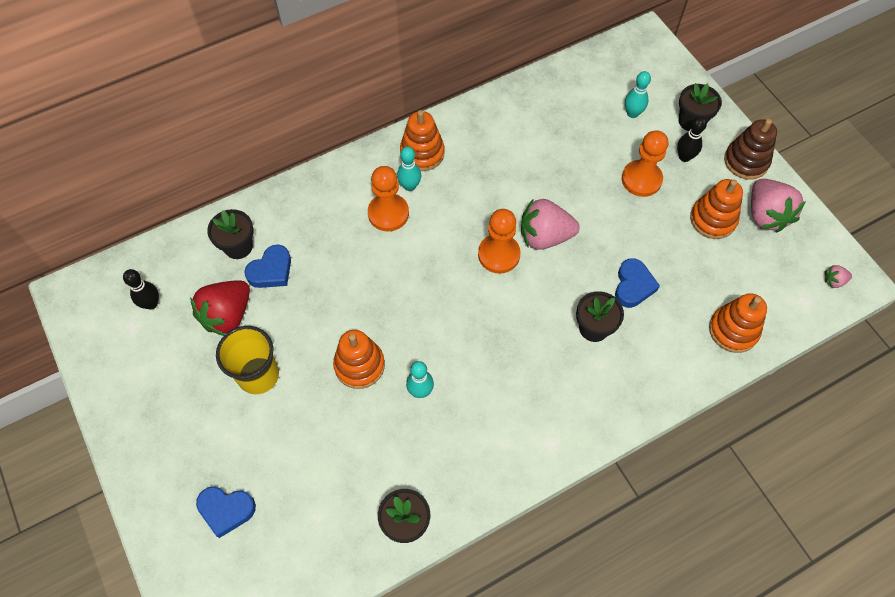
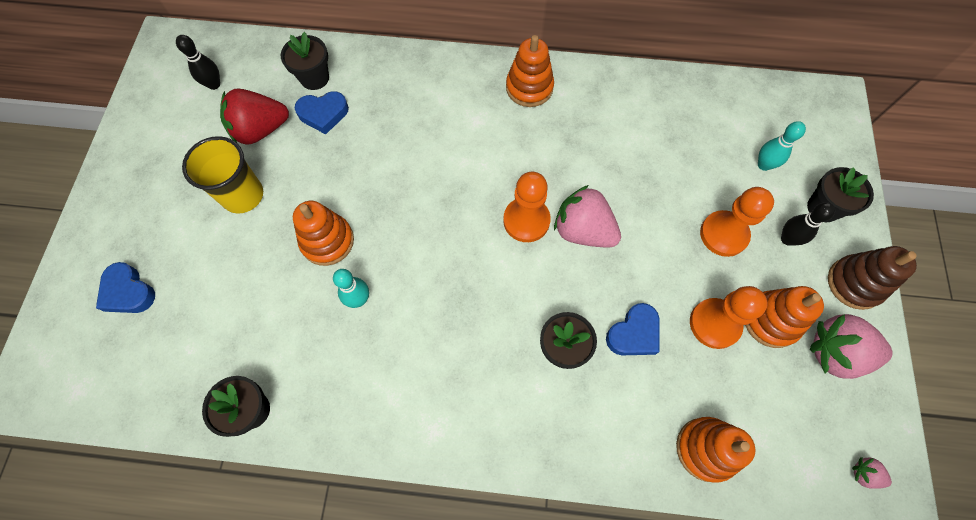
camera: 35 degrees right, 5 degrees up
(388, 213) = (457, 123): orange pawn -> orange pawn (714, 324)
(410, 186) = (495, 110): turquoise bowling pin -> none
(766, 215) = (835, 353): pink strawberry -> pink strawberry turned 75 degrees clockwise

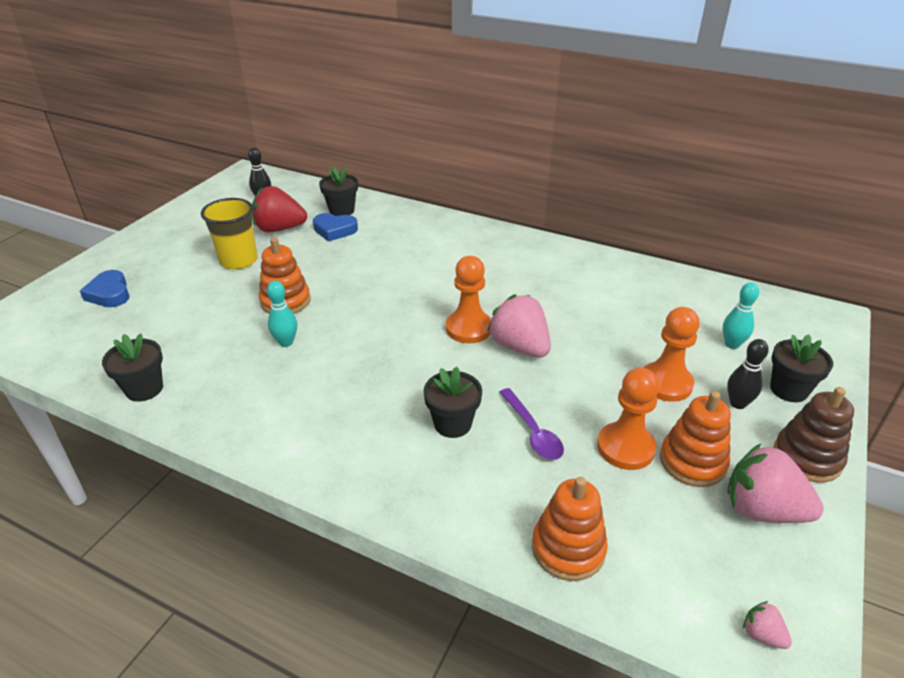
camera: 20 degrees right, 30 degrees down
(529, 88) = (519, 249): orange stacking toy -> none
(634, 333) = (533, 432): blue heart -> purple spoon

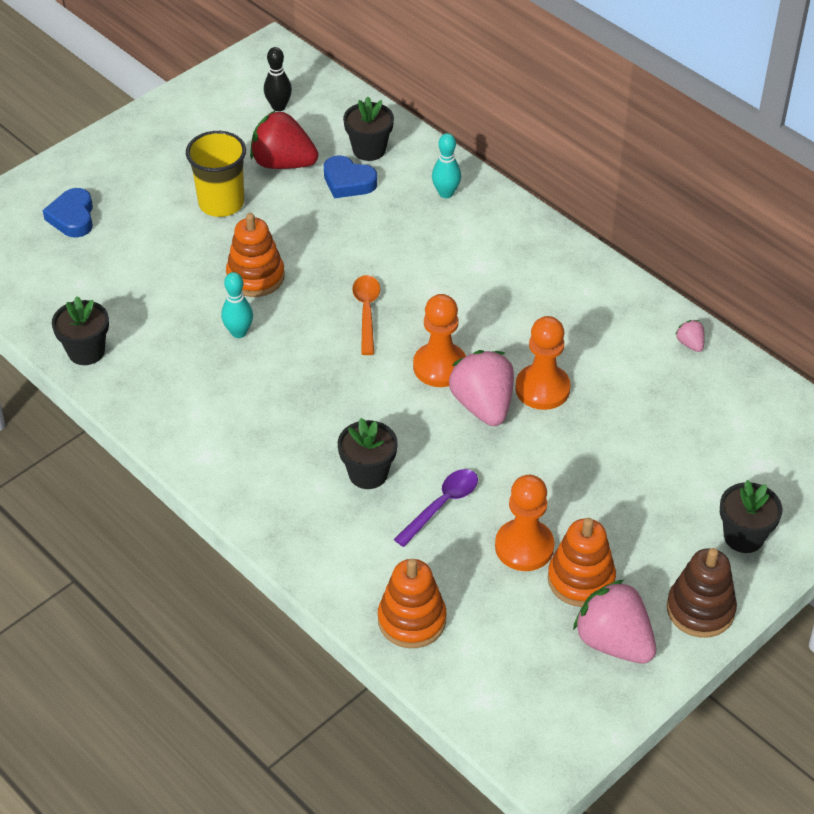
camera: 20 degrees right, 10 degrees up
(389, 305) = (366, 312): none -> orange spoon
(533, 432) = (442, 505): purple spoon -> purple spoon turned 135 degrees counterclockwise
(666, 383) = (614, 492): orange pawn -> orange pawn (542, 389)
(732, 344) = (724, 467): turquoise bowling pin -> turquoise bowling pin (446, 193)
(737, 403) = (674, 535): black bowling pin -> none
(762, 634) = (532, 734): pink strawberry -> pink strawberry (690, 344)

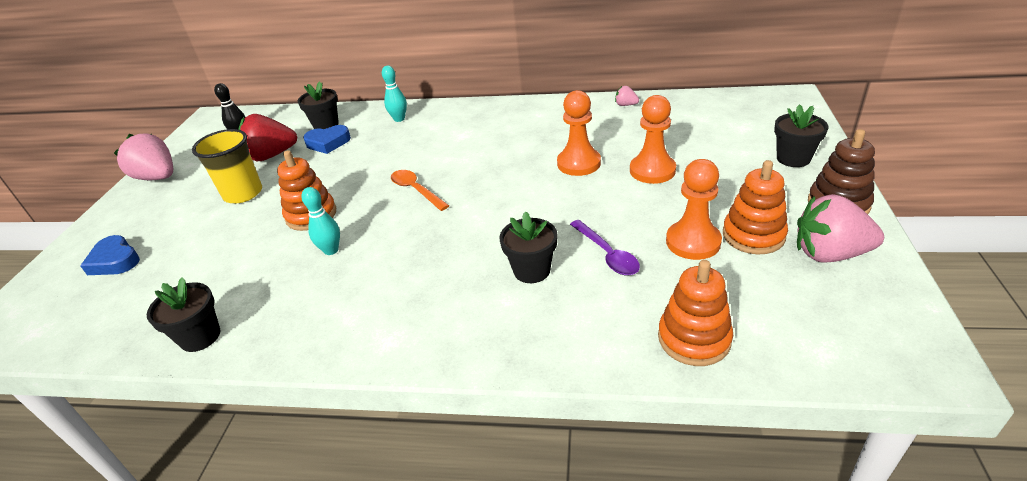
camera: 35 degrees left, 10 degrees down
(440, 367) = (501, 188): orange pawn -> orange pawn (652, 170)
(442, 505) = (607, 254): purple spoon -> purple spoon turned 150 degrees clockwise
(483, 405) = (555, 190): pink strawberry -> pink strawberry (158, 177)

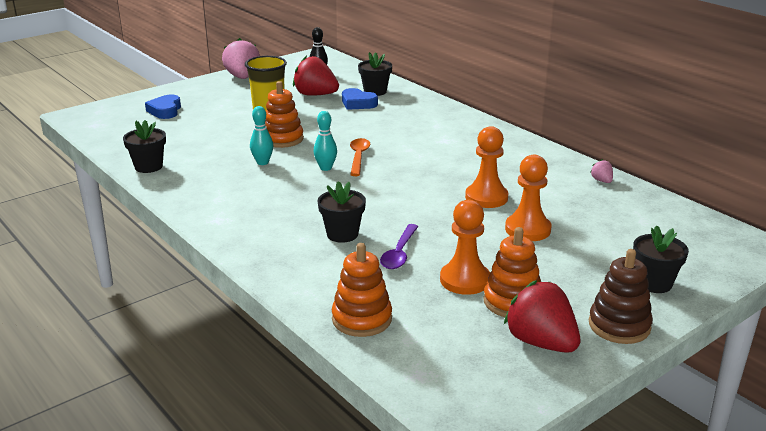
camera: 40 degrees right, 10 degrees down
(399, 119) = (424, 110): turquoise bowling pin -> turquoise bowling pin (326, 168)
(829, 254) = (541, 342): pink strawberry -> red strawberry

